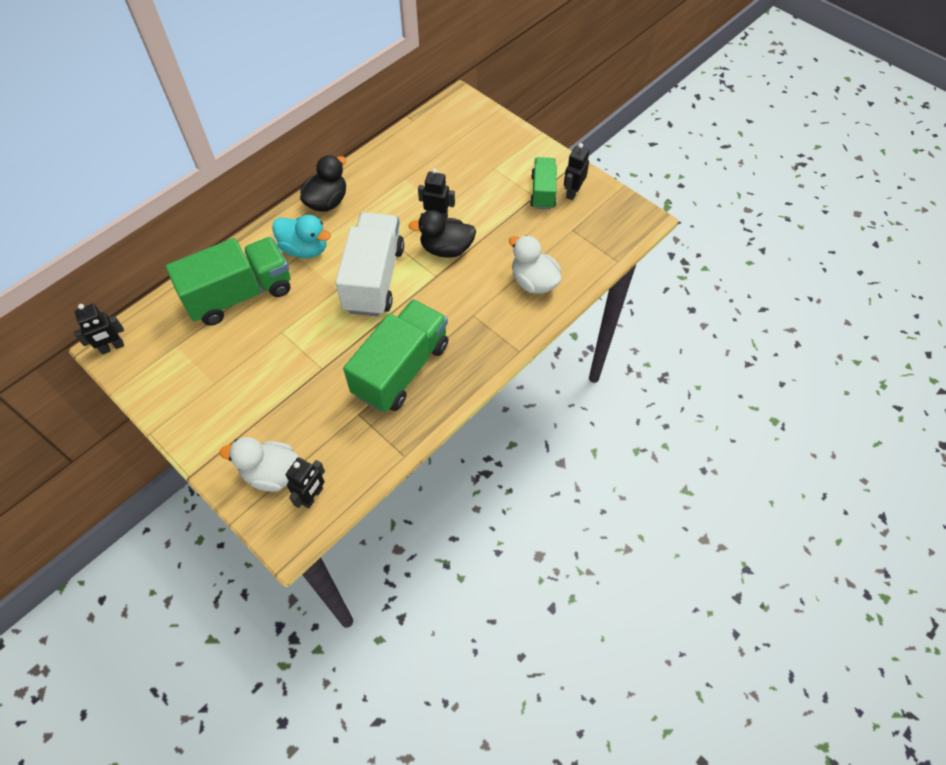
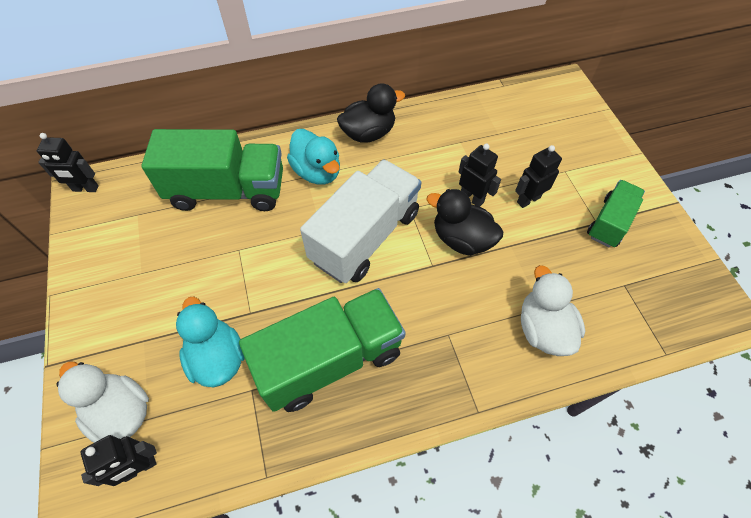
camera: 30 degrees right, 0 degrees up
(319, 407) = (217, 358): none -> turquoise duck
(572, 192) = (646, 239): black robot -> black robot (528, 199)

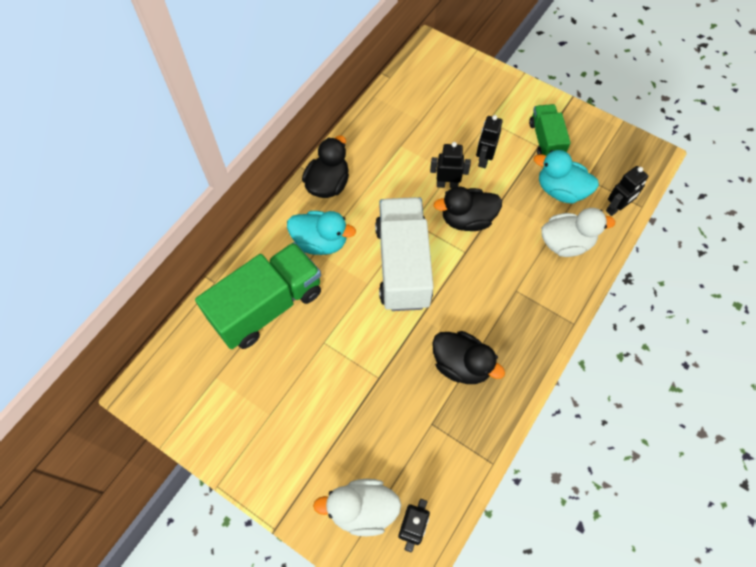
camera: 40 degrees left, 5 degrees up
(85, 189) = (147, 391): black robot -> black robot (616, 208)
(217, 358) = (388, 423): turquoise duck -> turquoise duck (560, 190)
(330, 360) = (461, 365): green truck -> black duck
(543, 329) = (566, 243): white duck -> white duck turned 135 degrees clockwise

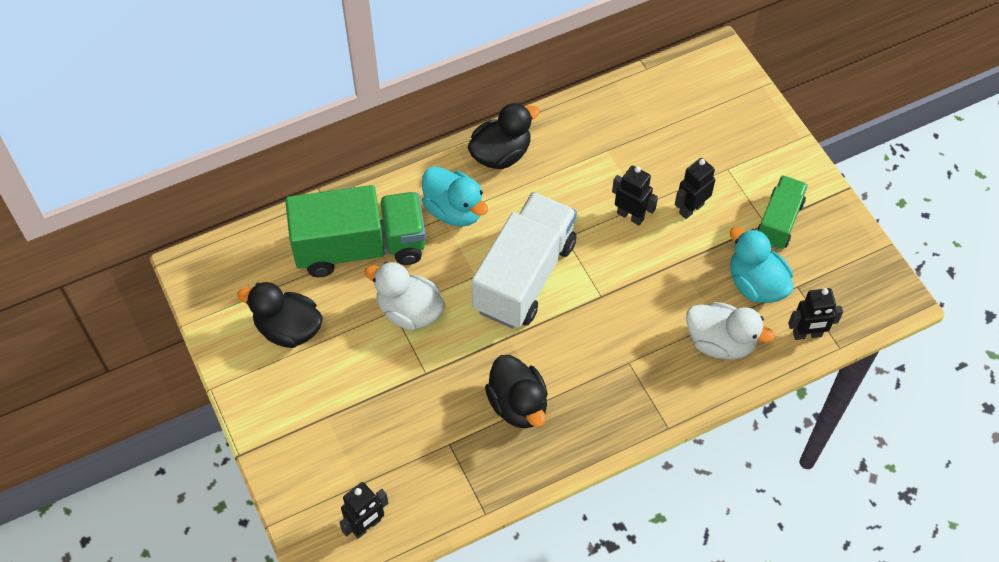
camera: 30 degrees right, 5 degrees down
(362, 509) = (330, 483): white duck -> white duck (409, 311)
(467, 219) = (626, 263): black duck -> black duck (288, 329)

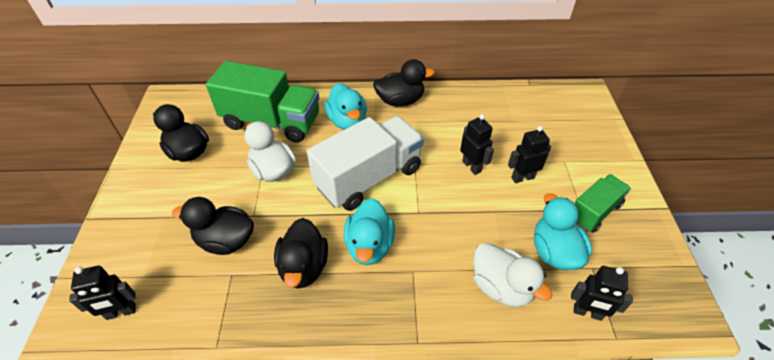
camera: 25 degrees right, 10 degrees down
(417, 413) = (226, 241): none -> black duck
(571, 354) = (369, 246): none -> turquoise duck

